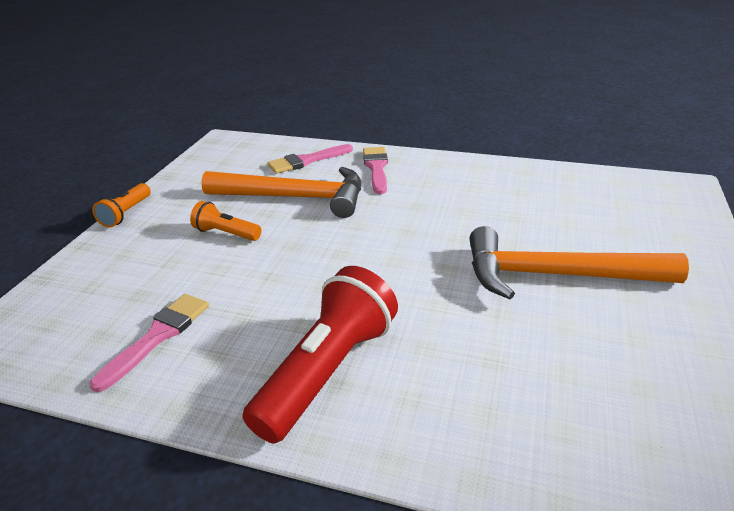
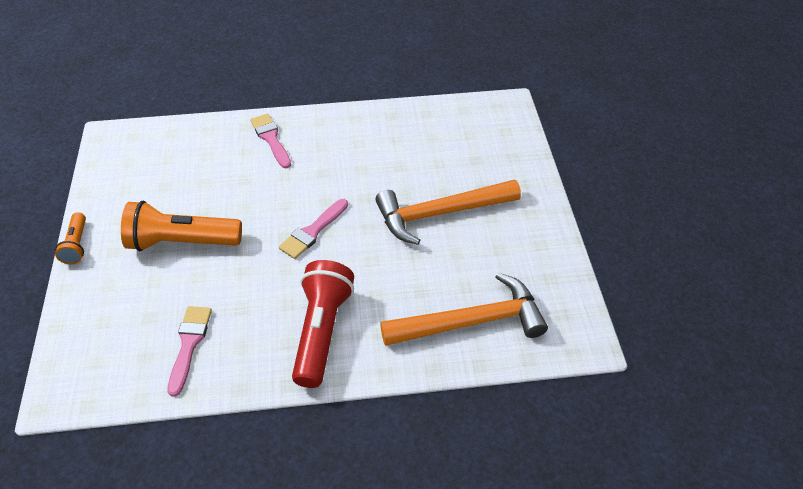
camera: 25 degrees left, 15 degrees up
(226, 233) = (181, 241): orange flashlight -> orange flashlight, size x1.93
(295, 197) = (218, 189): orange hammer -> orange hammer (471, 321)
(306, 161) = (205, 144): pink brush -> pink brush (313, 231)

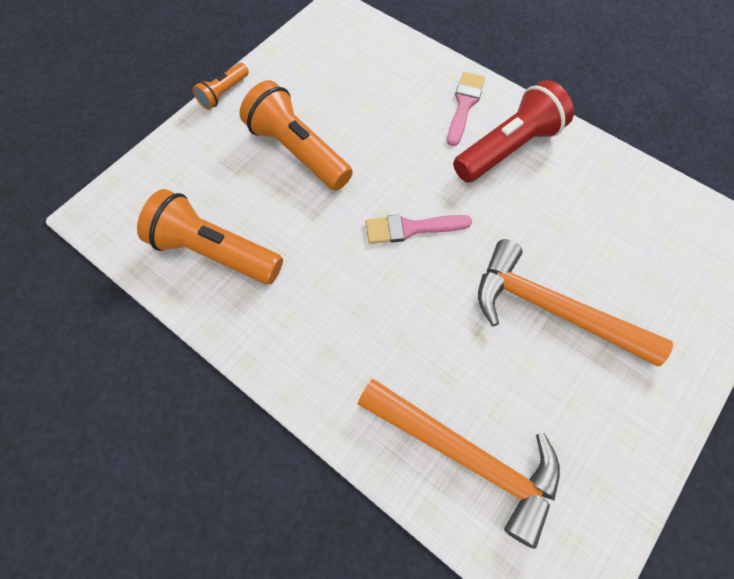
camera: 45 degrees right, 15 degrees up
(189, 344) = (214, 251): pink brush -> orange flashlight
(322, 331) = (323, 335): red flashlight -> red flashlight (508, 148)

